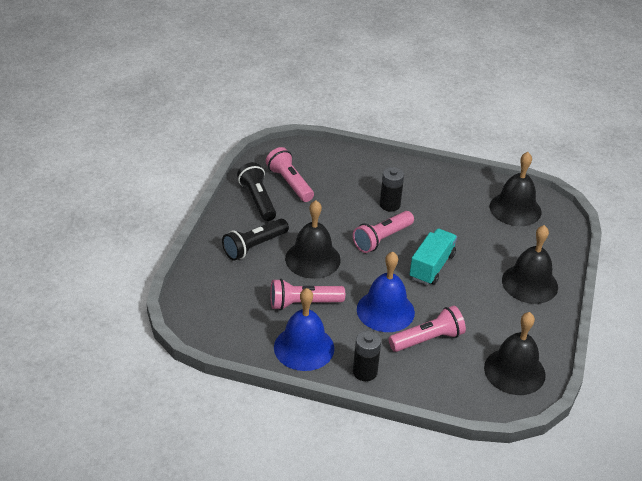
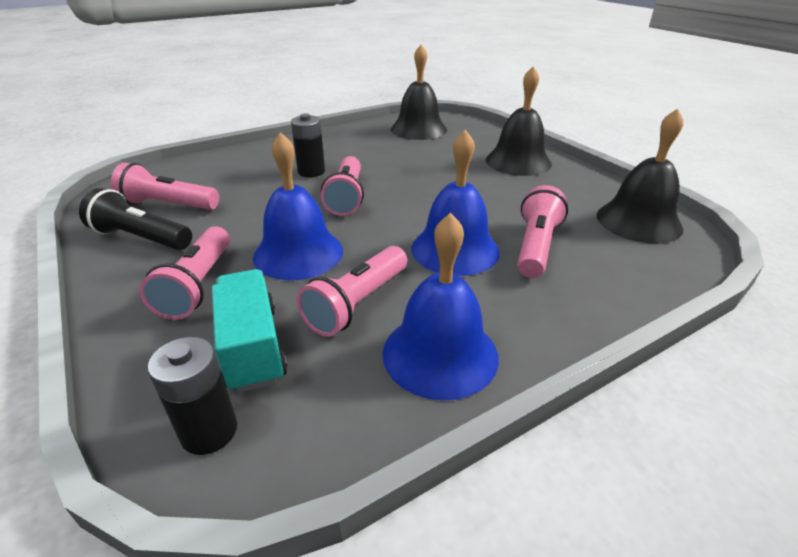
camera: 45 degrees left, 5 degrees down
(254, 247) = (198, 285): black flashlight -> pink flashlight
(312, 259) = (298, 253): black bell -> blue bell
(365, 372) = (548, 323): black battery -> black battery (209, 431)
(432, 266) = (428, 192): turquoise truck -> turquoise truck (252, 347)

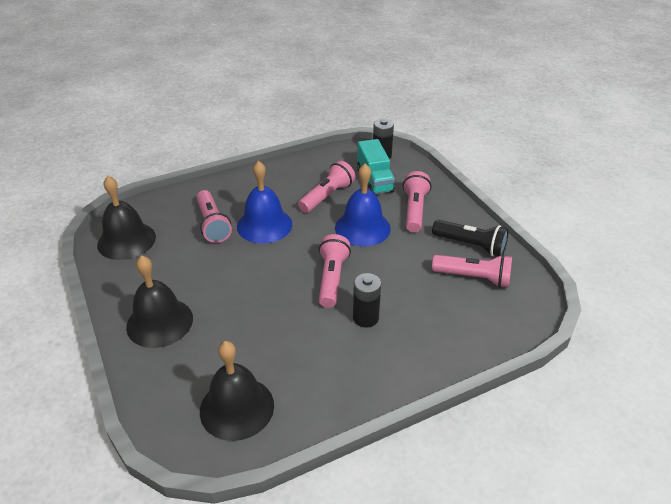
camera: 175 degrees left, 5 degrees up
(440, 354) = (292, 174): blue bell -> none
(535, 246) = (213, 224): pink flashlight -> pink flashlight turned 45 degrees counterclockwise

